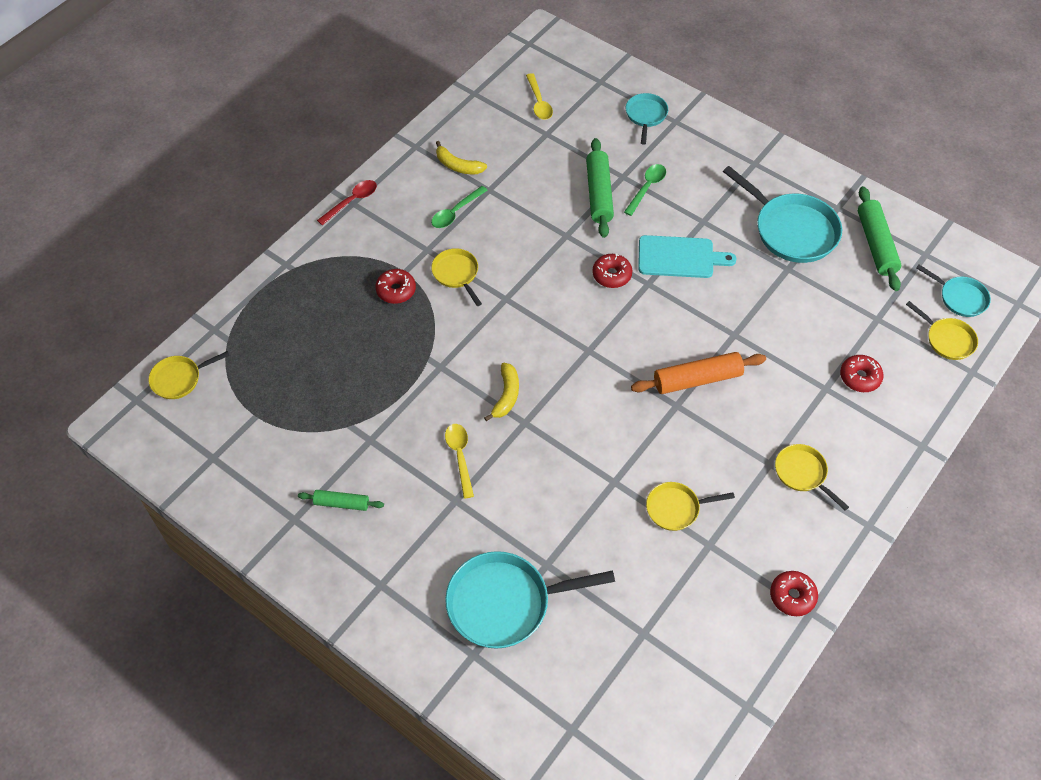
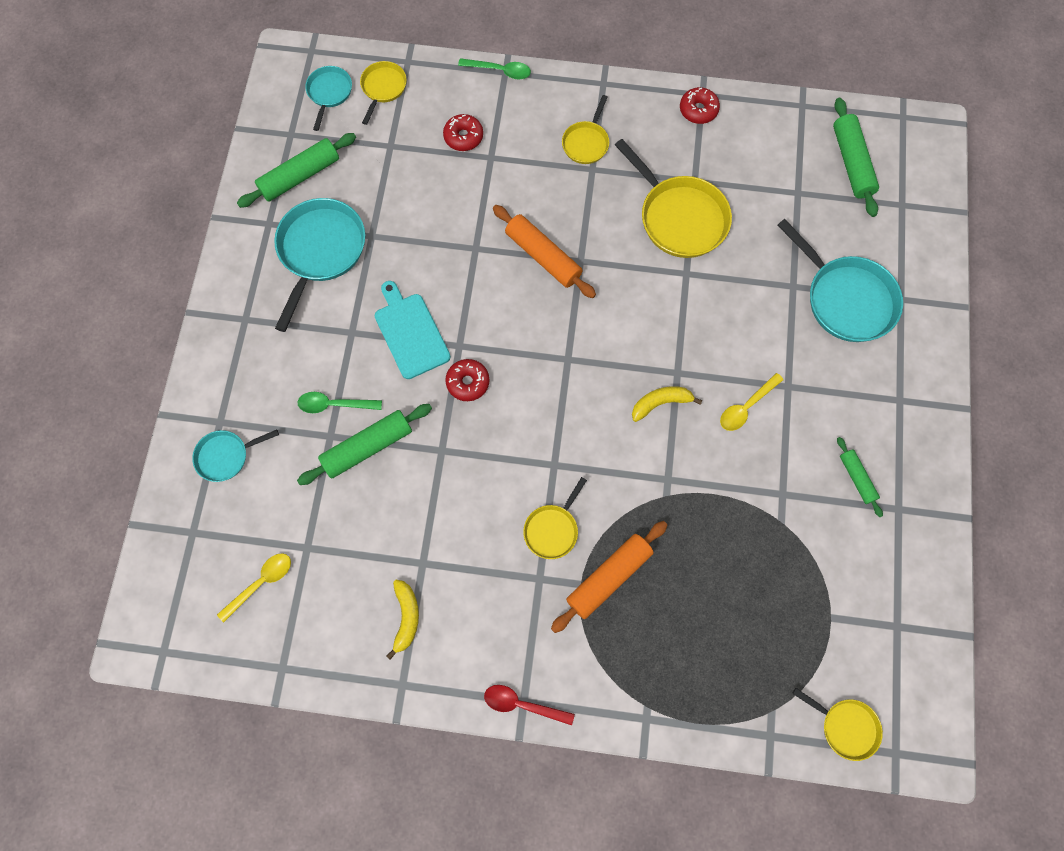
camera: 120 degrees left, 15 degrees up
(396, 290) = (608, 577): red donut -> orange rolling pin
(455, 212) = (473, 579): green spoon -> green spoon (500, 71)
(649, 710) = (851, 163): none -> green rolling pin
(676, 508) = (679, 217): yellow pan -> yellow pan, size x1.82

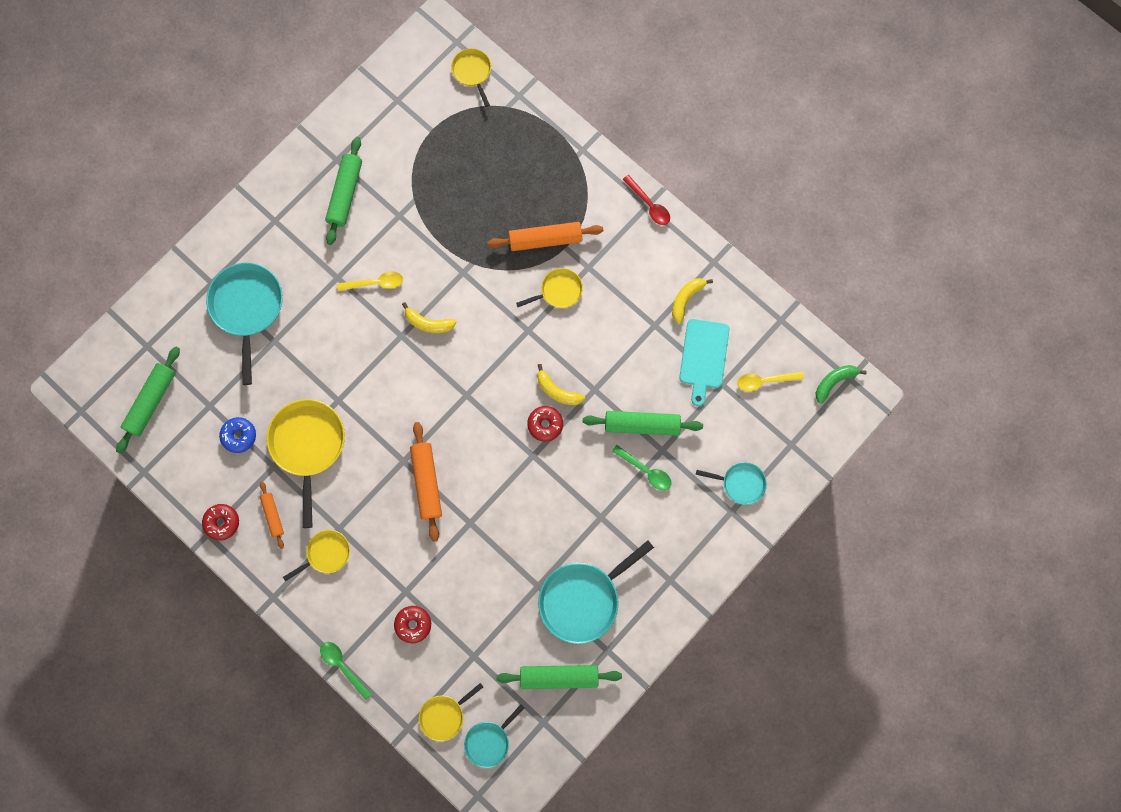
camera: 145 degrees left, 5 degrees up
(180, 635) = (834, 382): none -> green banana
(410, 333) = (560, 488): turquoise cutting board -> turquoise cutting board (703, 357)
(479, 423) = (557, 391): none -> yellow banana
(659, 142) = (273, 515): none -> orange rolling pin
(748, 185) = (239, 436): none -> blue donut
(856, 478) = (345, 194): green rolling pin -> green rolling pin, size x1.72

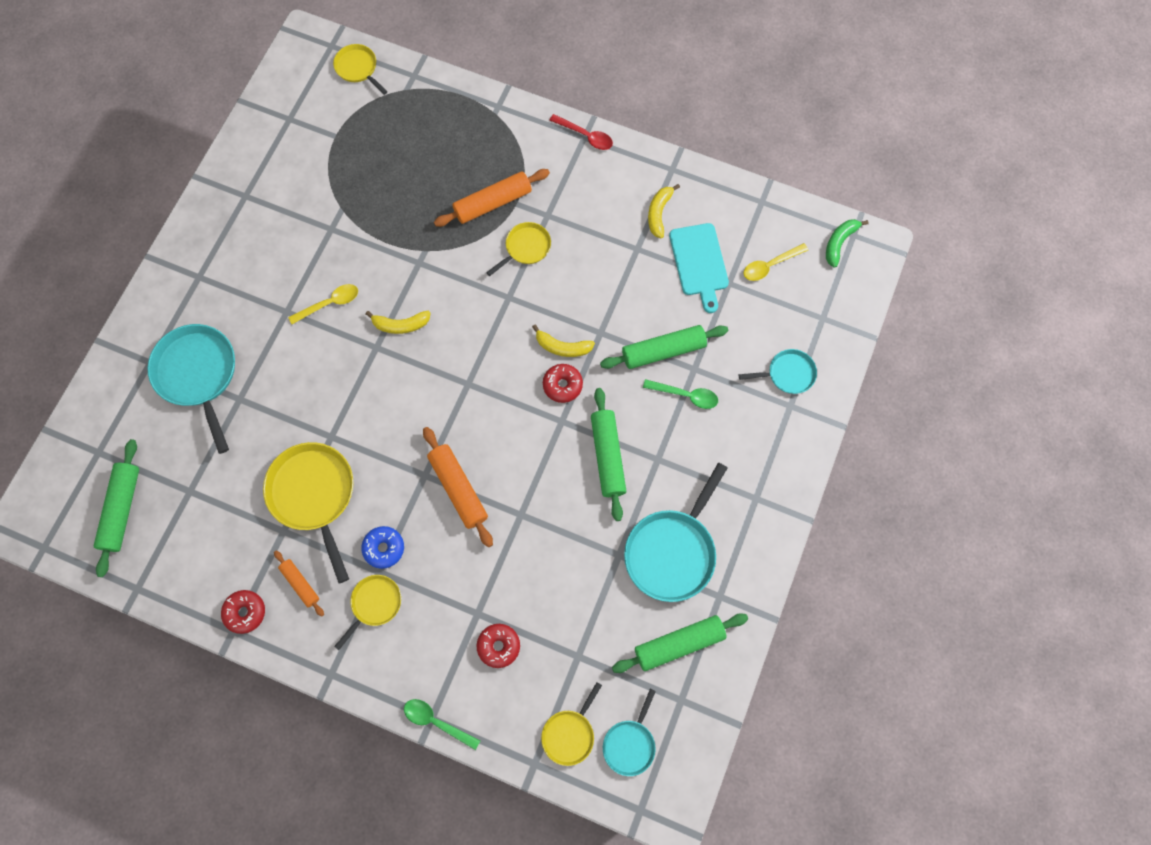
camera: 20 degrees left, 5 degrees down
(239, 436) = (233, 512): blue donut -> blue donut (384, 548)
(345, 194) = (266, 226): green rolling pin -> green rolling pin (608, 456)

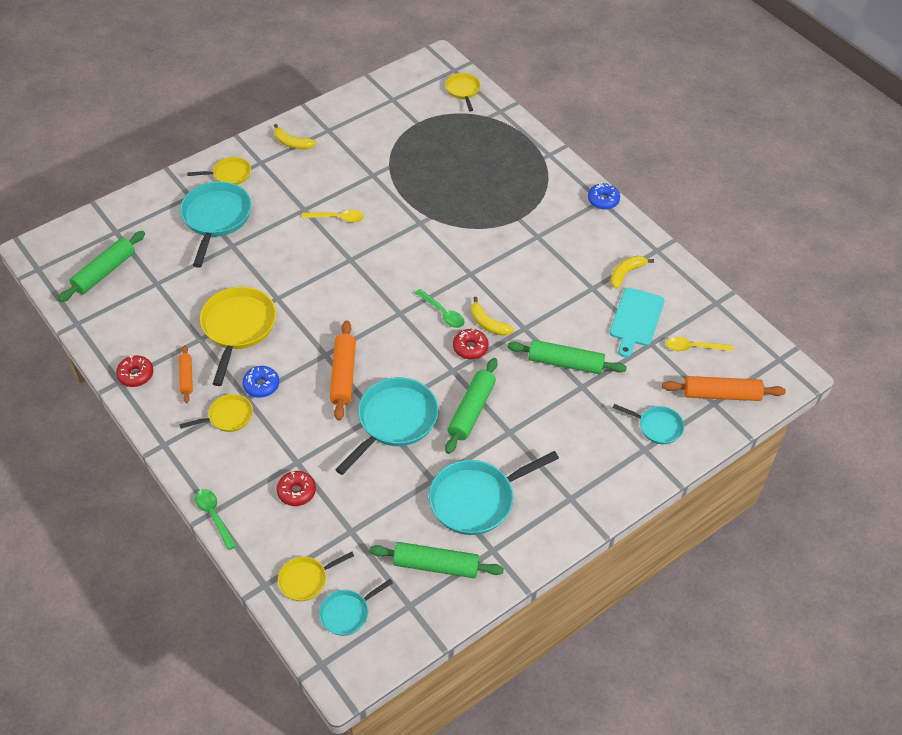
camera: 30 degrees right, 20 degrees down
(401, 325) = (378, 254): yellow banana -> yellow banana (292, 143)
(493, 203) = (501, 211): orange rolling pin -> orange rolling pin (721, 394)
(525, 248) = (505, 249): yellow pan -> yellow pan (229, 174)
(542, 512) = (394, 421): none -> turquoise pan
(585, 136) = (603, 200): red spoon -> blue donut
(685, 395) = (562, 401): green spoon -> green spoon (443, 313)
(839, 243) = (763, 359): green banana -> none

